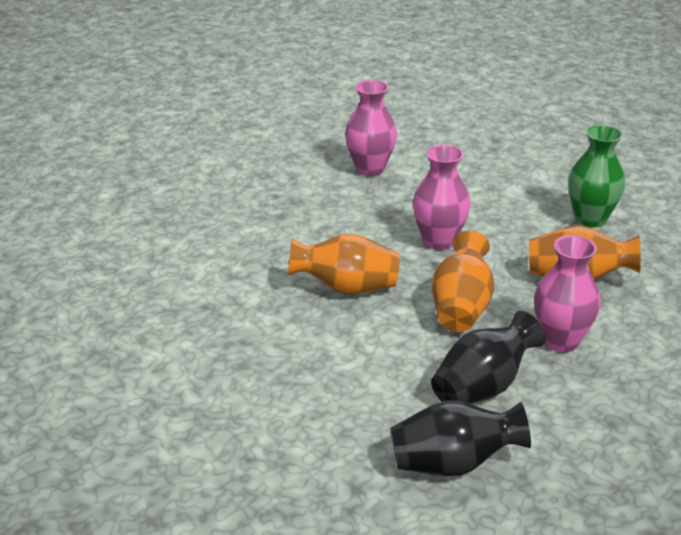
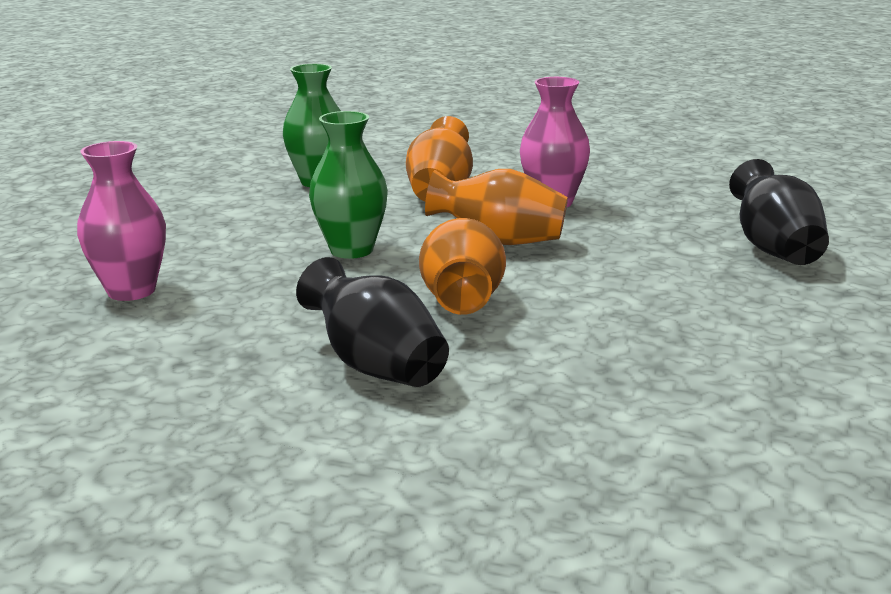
camera: 90 degrees left, 10 degrees down
(439, 241) = (351, 250): pink vase -> green vase
(483, 387) = (644, 235): black vase -> black vase (376, 366)

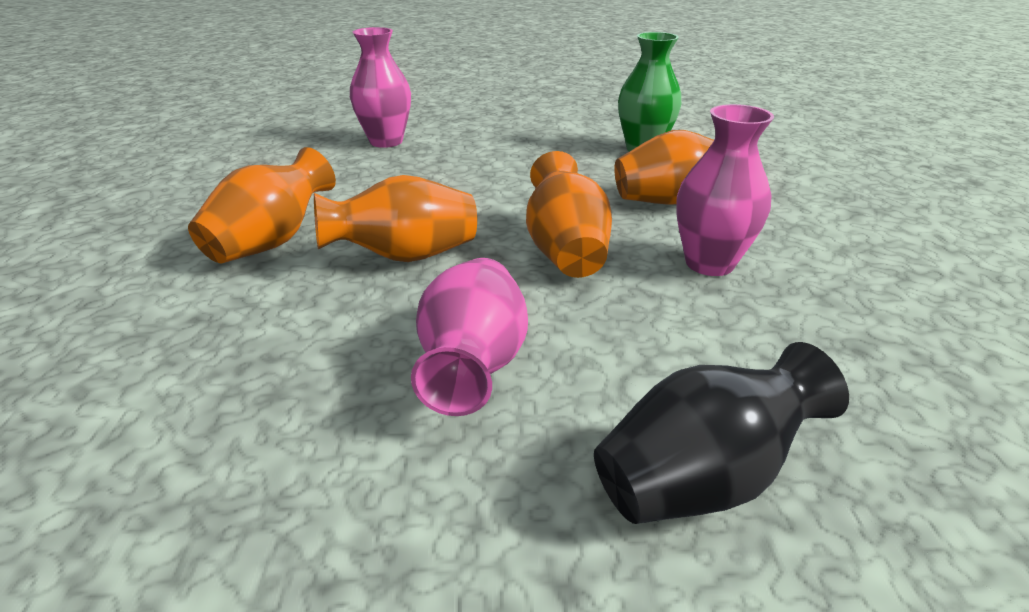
camera: 70 degrees right, 10 degrees up
(351, 250) = (497, 190): green vase -> none
(376, 366) = (272, 241): black vase -> orange vase
(649, 292) = (473, 365): none -> pink vase

